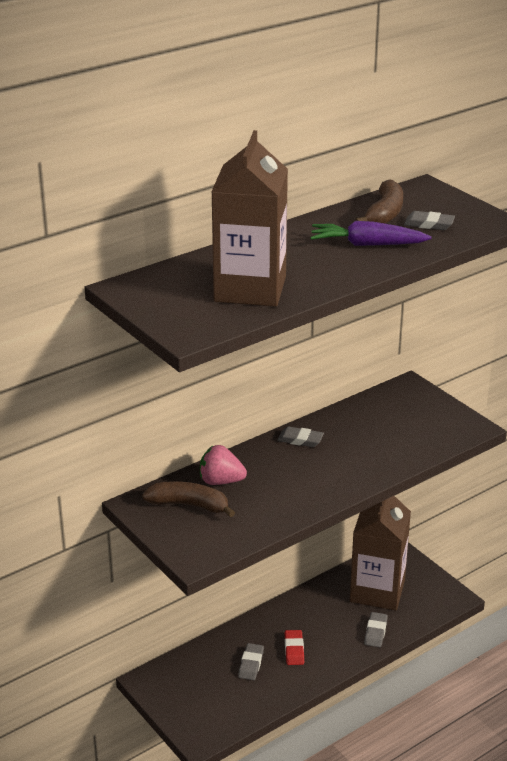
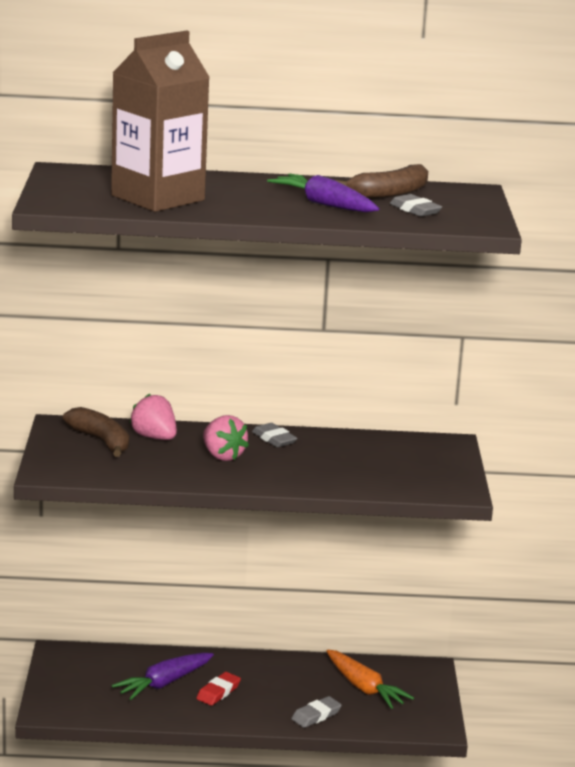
camera: 35 degrees right, 10 degrees down
(251, 664) = (164, 683): grey eraser -> purple carrot
(290, 474) = (222, 456): none -> pink strawberry
(377, 591) = (364, 688): brown carton -> orange carrot

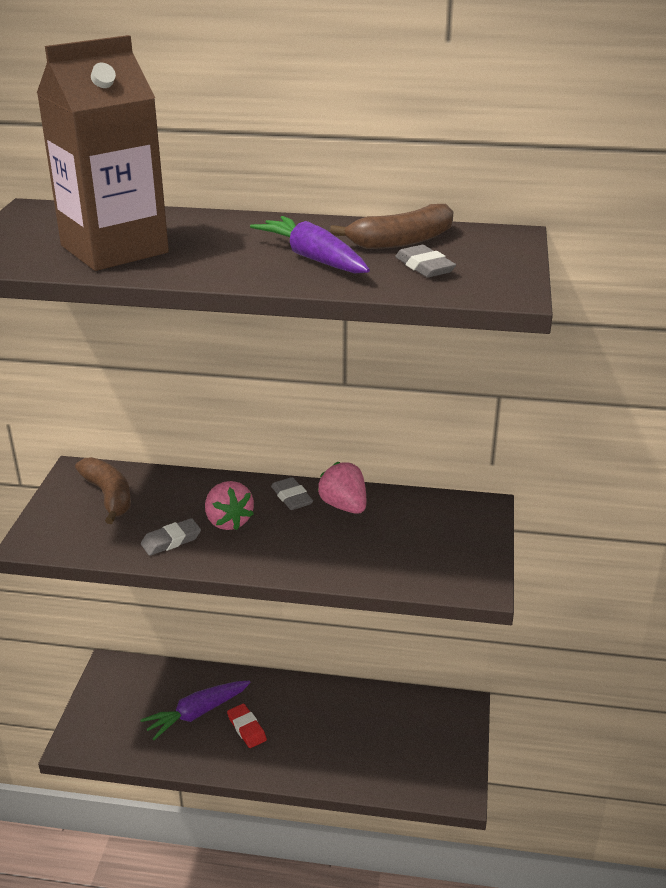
camera: 10 degrees right, 10 degrees up
(154, 437) = (166, 492): pink strawberry -> pink strawberry (344, 506)
(218, 692) = (246, 728): red eraser -> red eraser turned 75 degrees counterclockwise
(316, 715) = (336, 767): grey eraser -> grey eraser (171, 540)
(364, 688) = (393, 730): orange carrot -> none

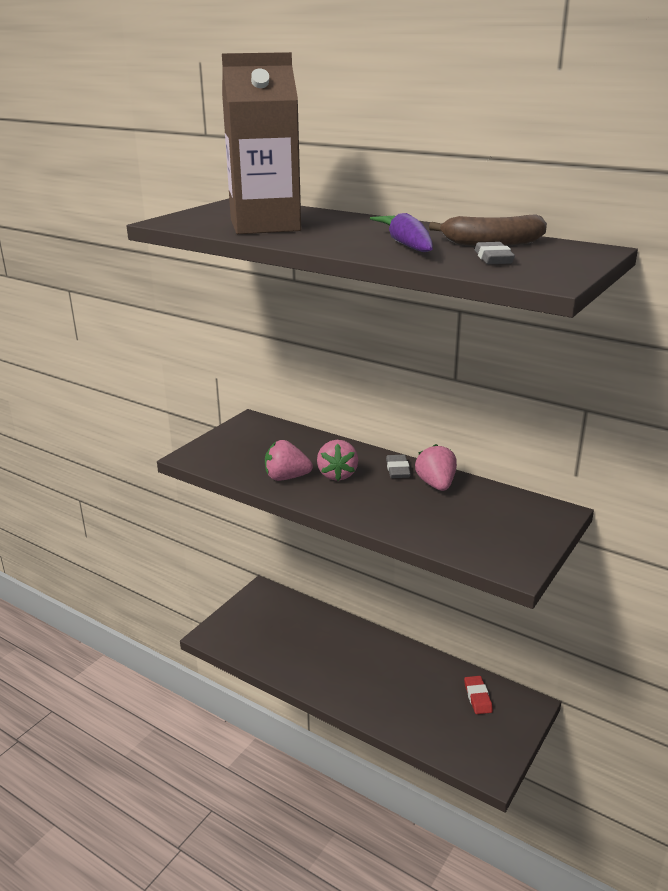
camera: 25 degrees right, 5 degrees down
(109, 496) = (262, 440): brown banana -> none
(171, 540) = (286, 477): grey eraser -> pink strawberry
(197, 713) = (308, 641): purple carrot -> none
(246, 728) = (340, 664): red eraser -> red eraser (477, 697)

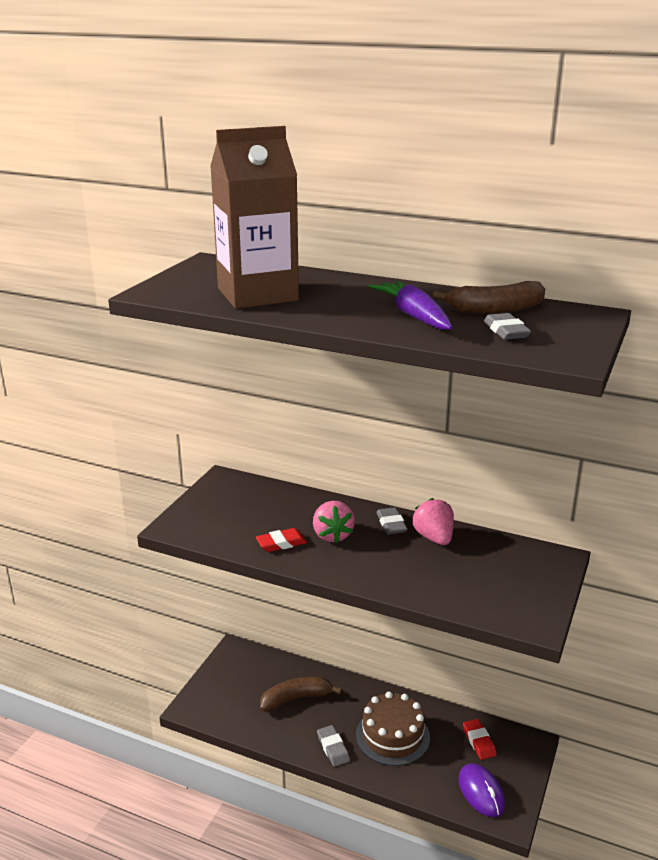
camera: 10 degrees left, 0 degrees up
(286, 477) = (281, 543): pink strawberry -> red eraser
(309, 638) = (296, 699): none -> brown banana
(333, 686) = (333, 748): none -> grey eraser
(393, 682) = (392, 736): none -> brown cake
(469, 744) = (481, 792): none -> purple mouse

